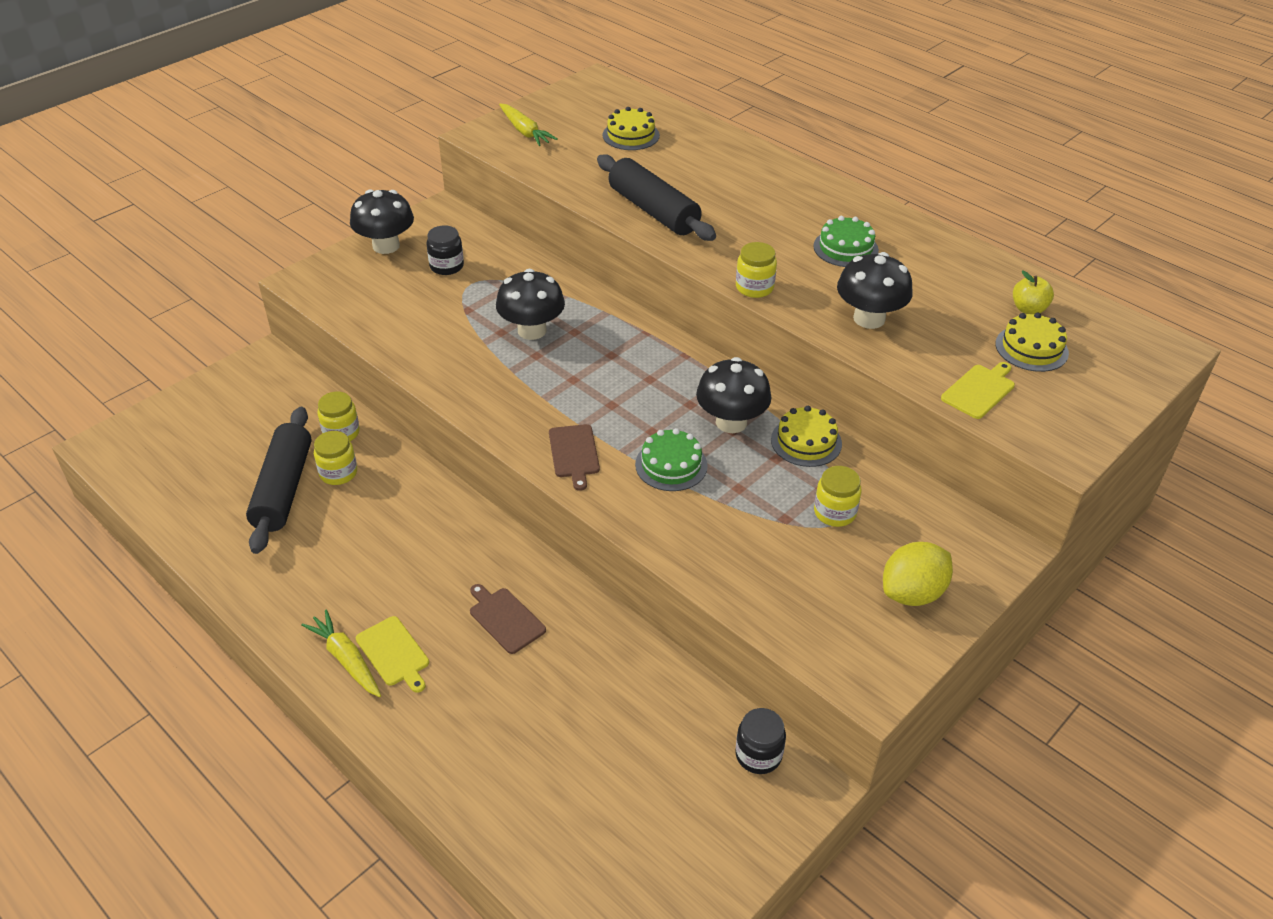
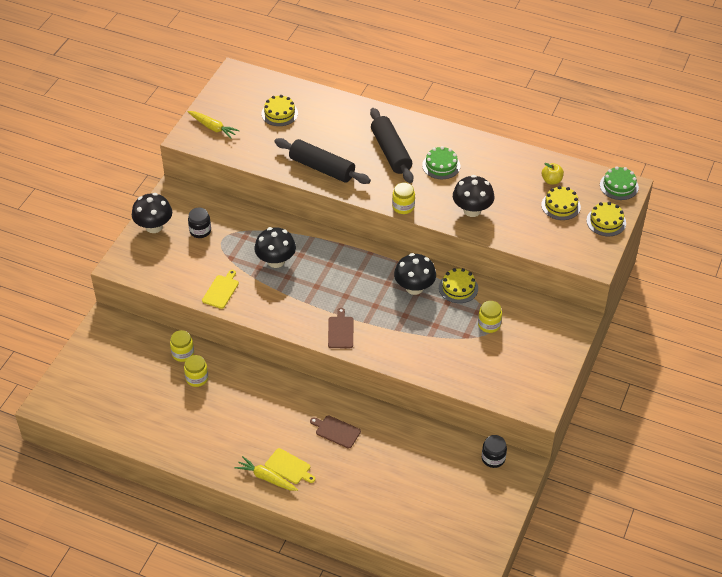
camera: 20 degrees left, 5 degrees up
(284, 489) = (172, 397): black rolling pin -> black rolling pin (391, 152)
(574, 453) = (340, 331): brown cutting board -> brown cutting board turned 150 degrees counterclockwise
(671, 465) = (394, 322): green cake -> green cake (619, 186)
(912, 593) = (542, 356): yellow lemon -> none
(979, 390) = (543, 239): yellow cutting board -> yellow cutting board (221, 290)
(1109, 391) = (606, 221): none -> yellow cake

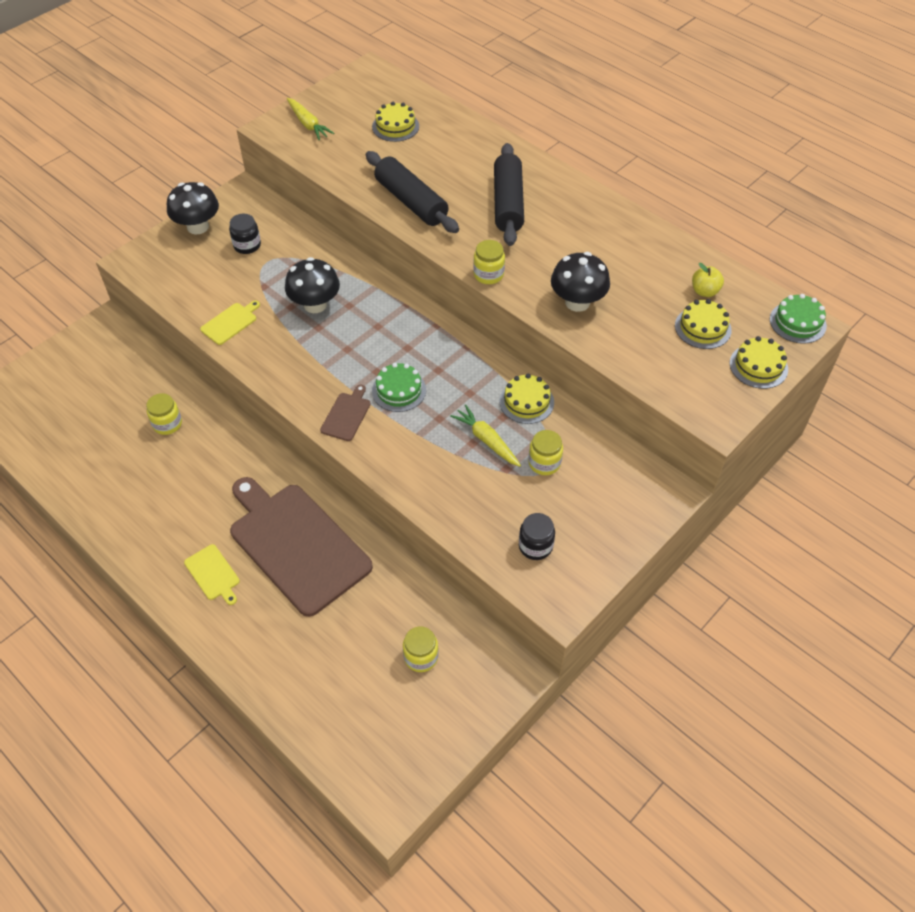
camera: 20 degrees right, 5 degrees up
(183, 353) = (169, 389): yellow jar -> yellow jar (421, 657)
(266, 478) = (177, 579): yellow carrot -> yellow carrot (486, 440)
(336, 431) = (296, 545): brown cutting board -> brown cutting board, size x2.47
(414, 288) = (469, 385): black mushroom -> none
(441, 165) = (564, 235): green cake -> green cake (399, 390)
(493, 458) = (481, 650): black jar -> black jar (535, 546)

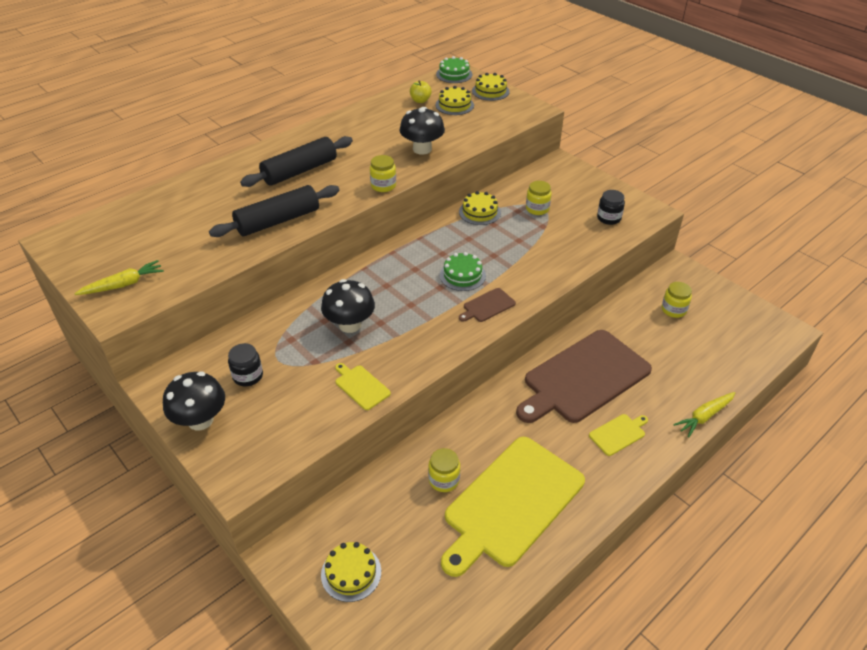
camera: 85 degrees left, 10 degrees down
(135, 477) = (511, 503): none -> yellow cutting board
(346, 415) = (487, 306): brown cutting board -> brown cutting board turned 60 degrees counterclockwise
(395, 126) = (161, 226): yellow cake -> yellow cake (351, 573)
(486, 440) = (516, 233): yellow carrot -> yellow carrot (704, 417)
(508, 203) = (300, 171): black rolling pin -> black rolling pin turned 45 degrees counterclockwise

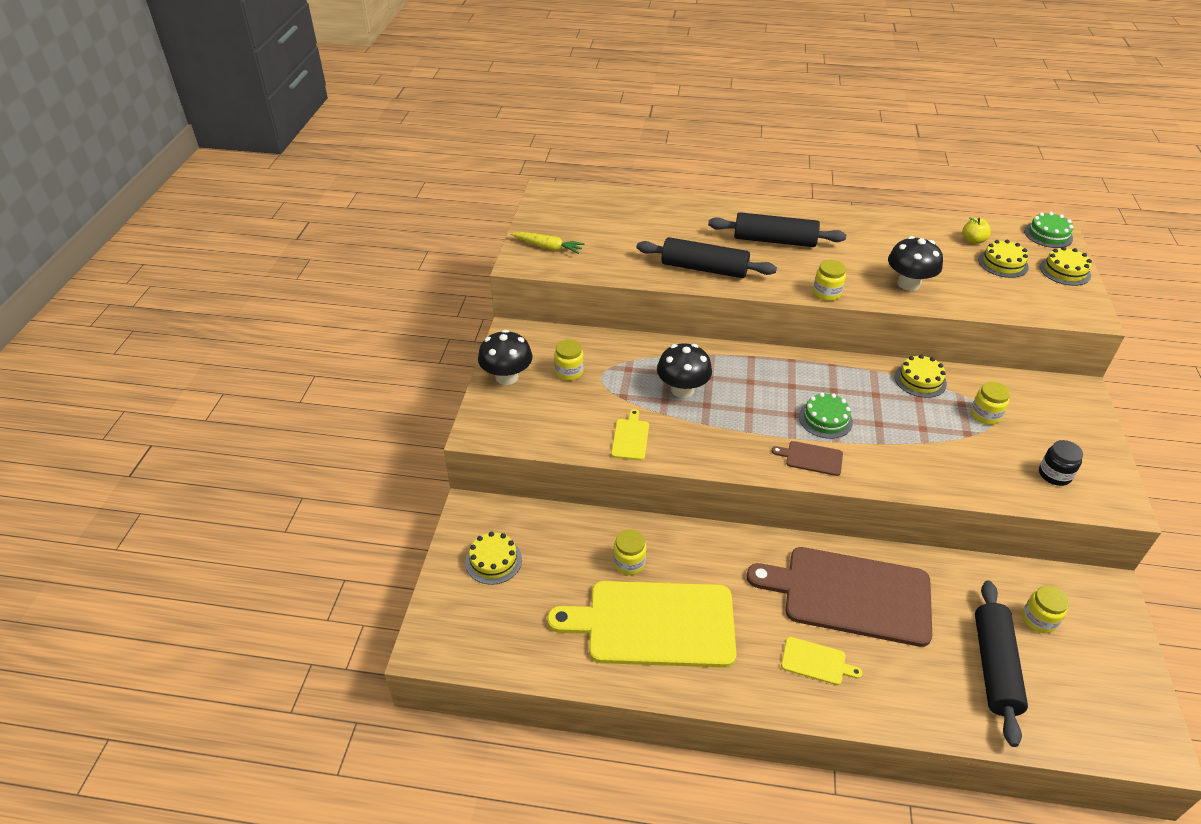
camera: 50 degrees right, 0 degrees up
(248, 376) = (569, 372): black jar -> yellow jar
(689, 353) = (994, 666): none -> black rolling pin
(704, 417) = (923, 726): yellow carrot -> none

